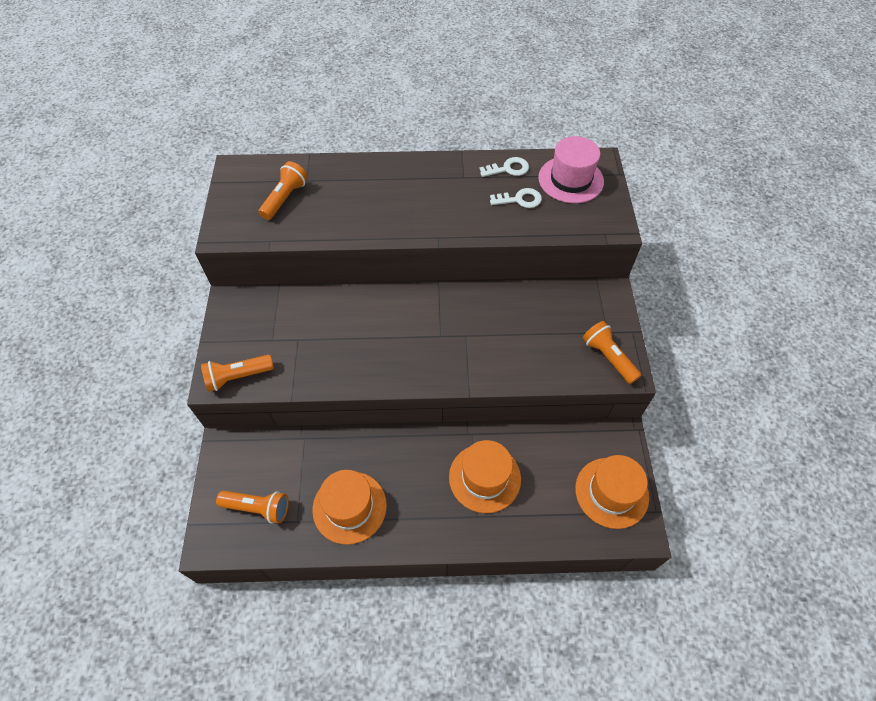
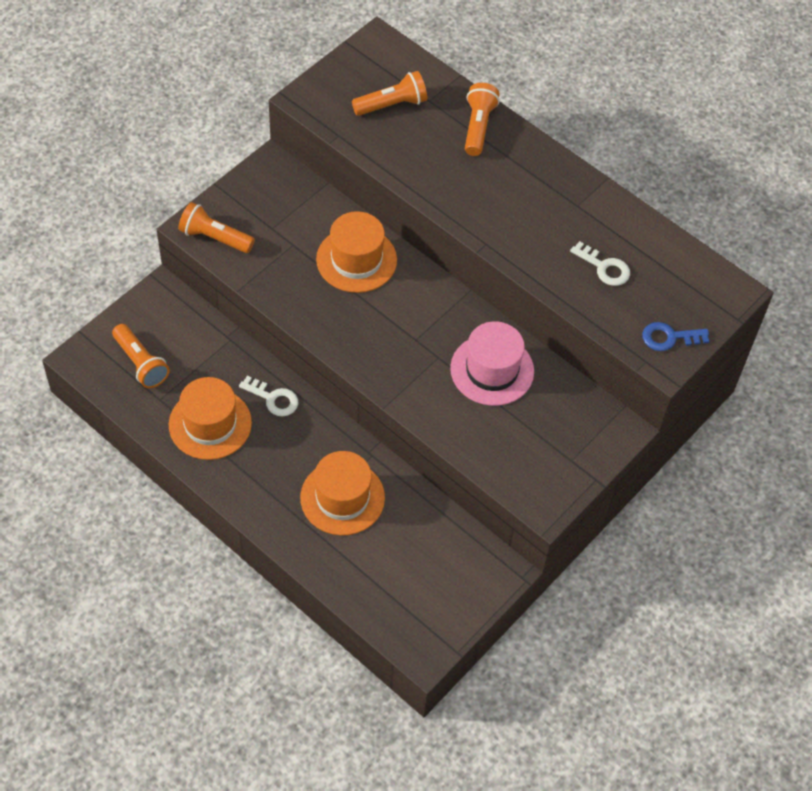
camera: 40 degrees right, 0 degrees up
(508, 169) = (631, 230): white key -> white key (273, 399)
(570, 179) = (680, 287): pink hat -> pink hat (492, 370)
(600, 211) = (669, 337): none -> blue key
(608, 357) = (544, 480): orange flashlight -> orange flashlight (478, 127)
(611, 492) = (437, 604): orange hat -> orange hat (356, 260)

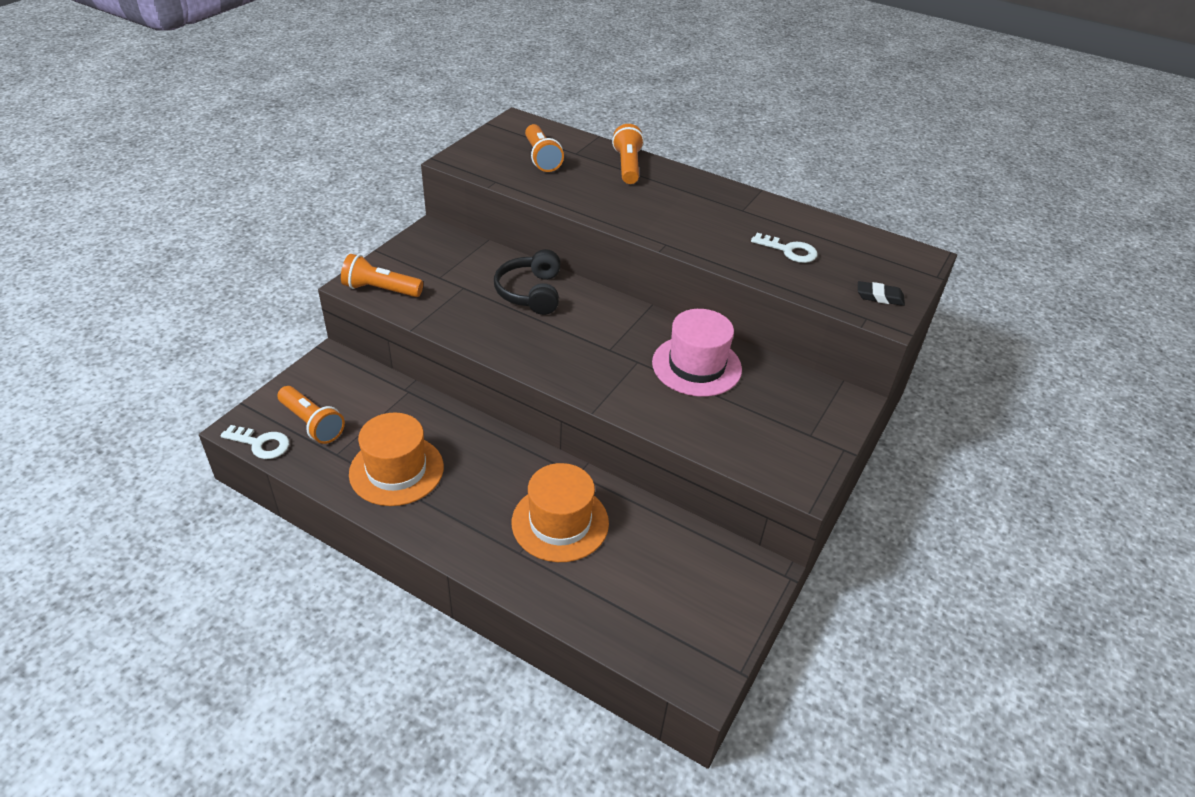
camera: 10 degrees left, 15 degrees down
(273, 399) = (464, 438): white key -> white key (261, 444)
(356, 260) = (531, 293): orange hat -> black headphones
(392, 105) = (541, 158): orange flashlight -> orange flashlight turned 105 degrees clockwise
(669, 337) = (879, 297): blue key -> black eraser

